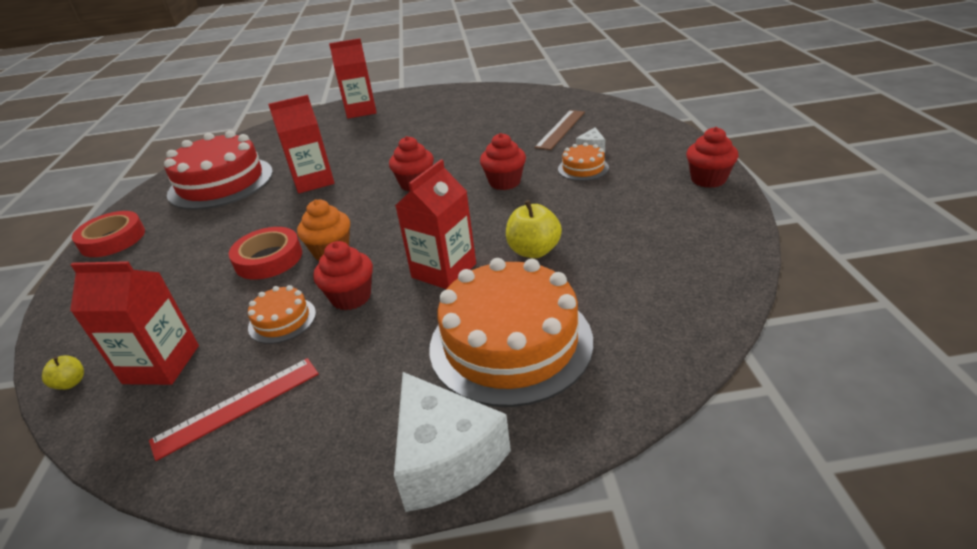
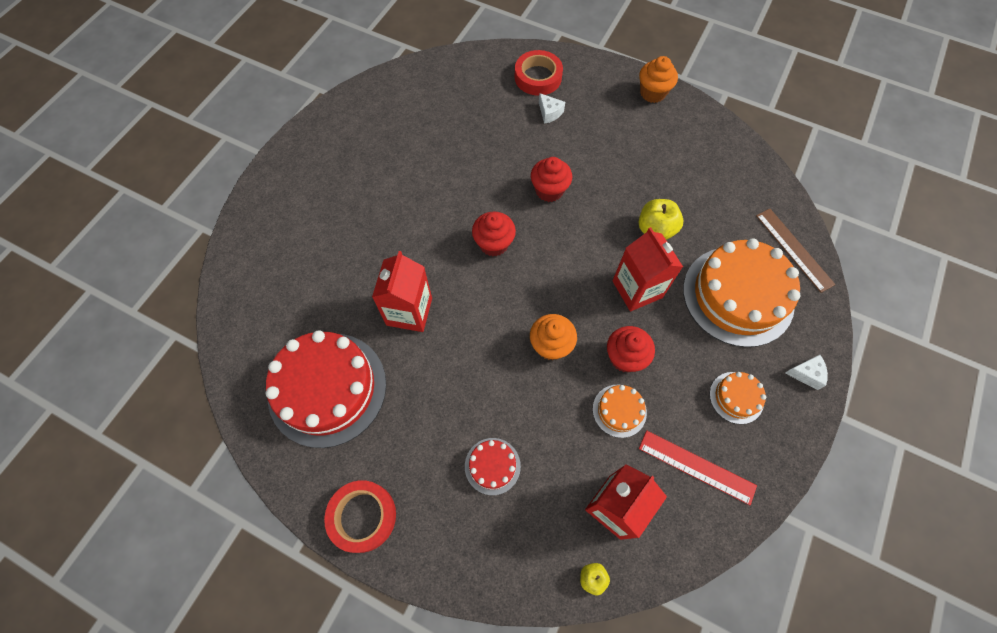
camera: 60 degrees left, 30 degrees up
(182, 275) = (492, 466): none -> red cake
(237, 406) = (696, 466): red ruler -> red ruler turned 60 degrees counterclockwise
(268, 259) = (523, 392): red tape -> red tape (538, 77)
(361, 111) = (281, 209): red carton -> none
(445, 458) = (806, 374): white cheese -> white cheese, size x0.47
(561, 129) = (498, 107): brown ruler -> brown ruler (794, 249)
(583, 168) = (574, 137): orange cake -> orange cake (736, 397)
(708, 179) = (652, 93): red cupcake -> orange cupcake

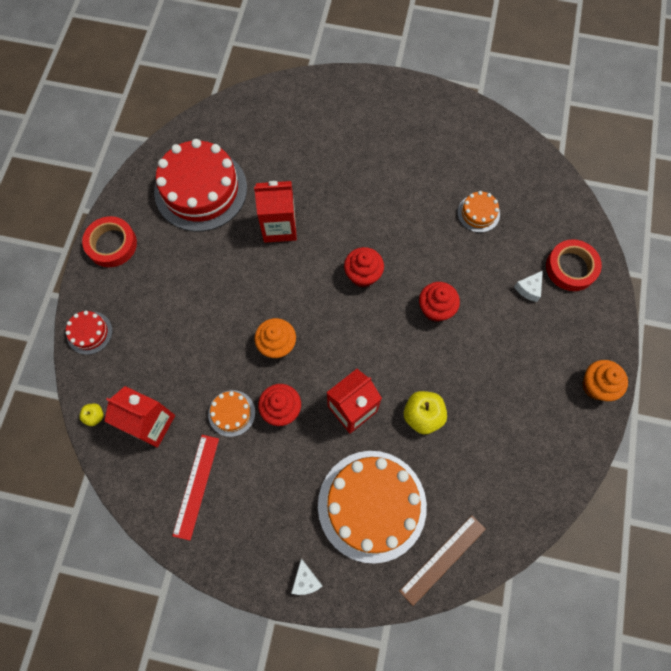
camera: 75 degrees right, 5 degrees up
(492, 466) = (165, 323): red cake -> red cake (89, 333)
(736, 397) = (266, 514): orange cake -> orange cake (478, 213)

